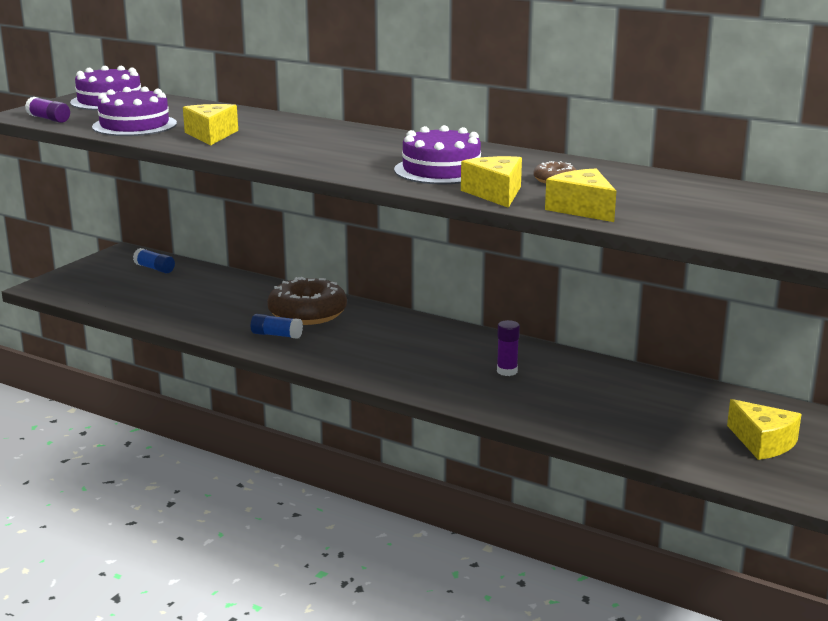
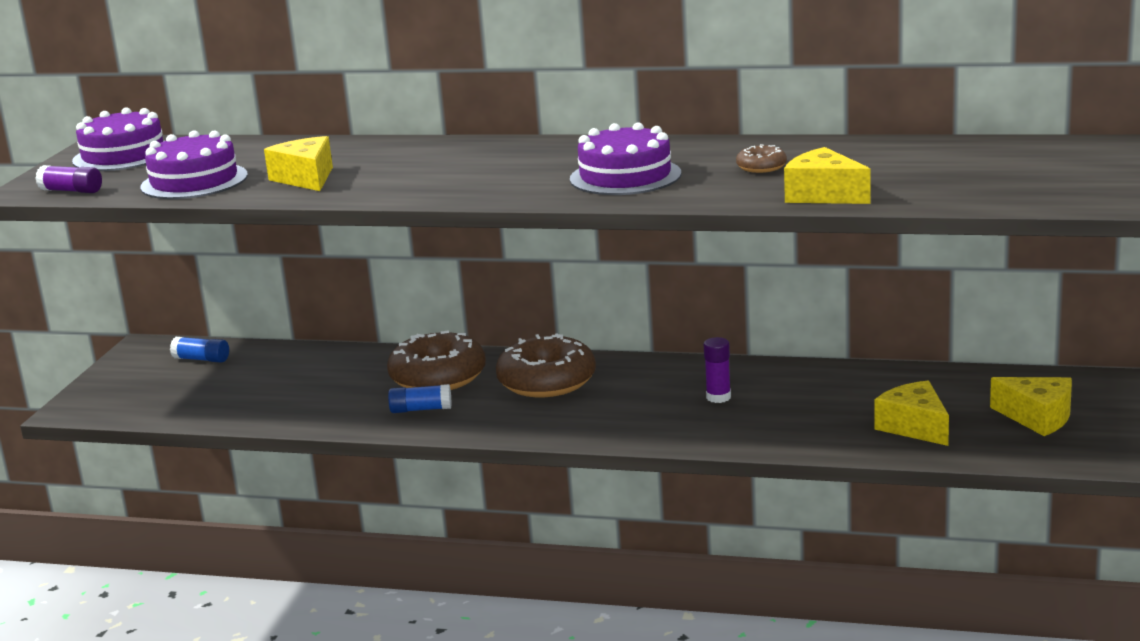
camera: 15 degrees left, 0 degrees up
(384, 332) = (547, 381): none -> brown donut
(495, 193) = (713, 193): yellow cheese -> yellow cheese (914, 427)

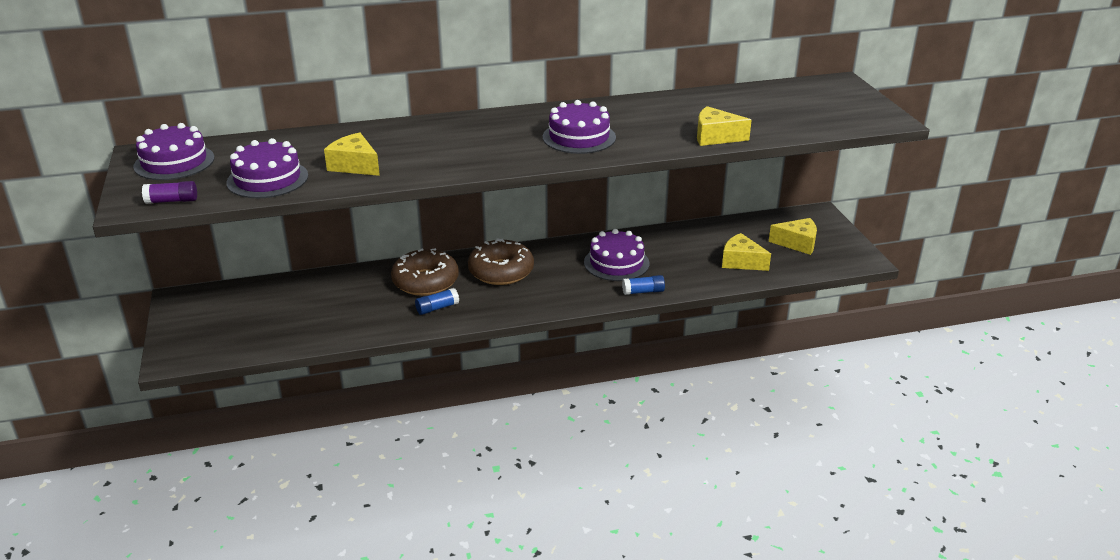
camera: 30 degrees left, 10 degrees up
(201, 359) = (236, 299): blue glue stick -> blue glue stick (643, 291)
(718, 397) = (616, 263): purple glue stick -> purple cake
(761, 167) = (654, 120): brown donut -> none

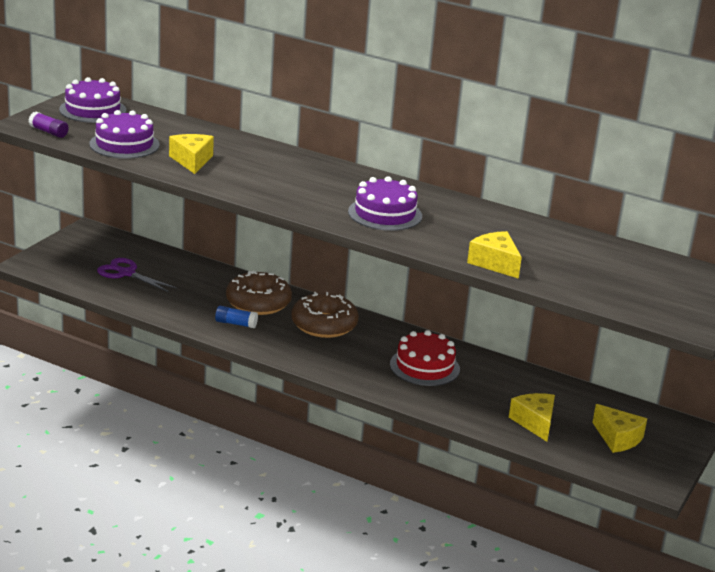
camera: 40 degrees right, 5 degrees down
(278, 317) = (126, 273): none -> purple scissors
(616, 263) = (424, 367): purple cake -> red cake
(643, 291) = (407, 397): blue glue stick -> none

